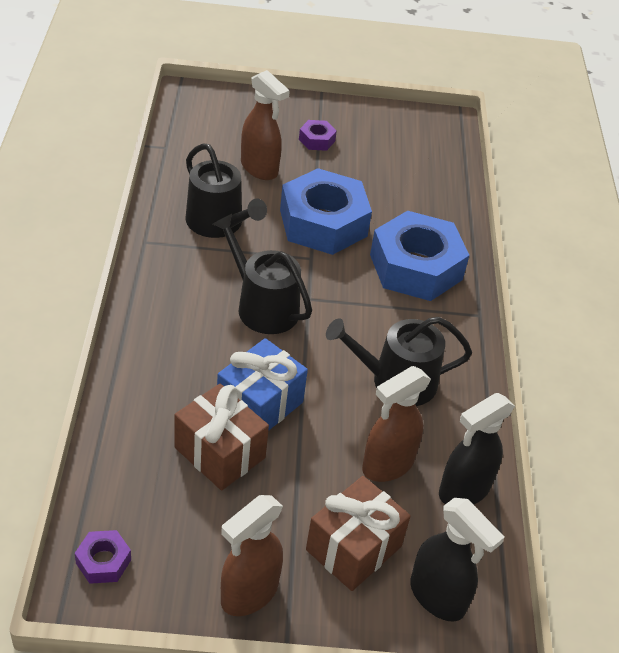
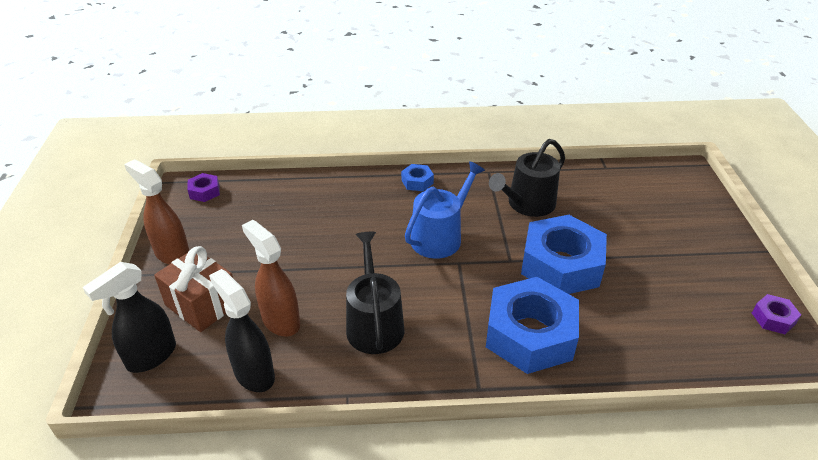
camera: 90 degrees right, 5 degrees down
(147, 310) = (417, 182): none -> blue nut
(219, 452) = (289, 229): brown gift -> none
(259, 169) = (612, 220): brown spray bottle -> none
(259, 405) = (335, 244): blue gift -> none
(262, 306) = (440, 237): black watering can -> blue watering can
(316, 140) = (682, 252): purple nut -> purple nut (773, 318)

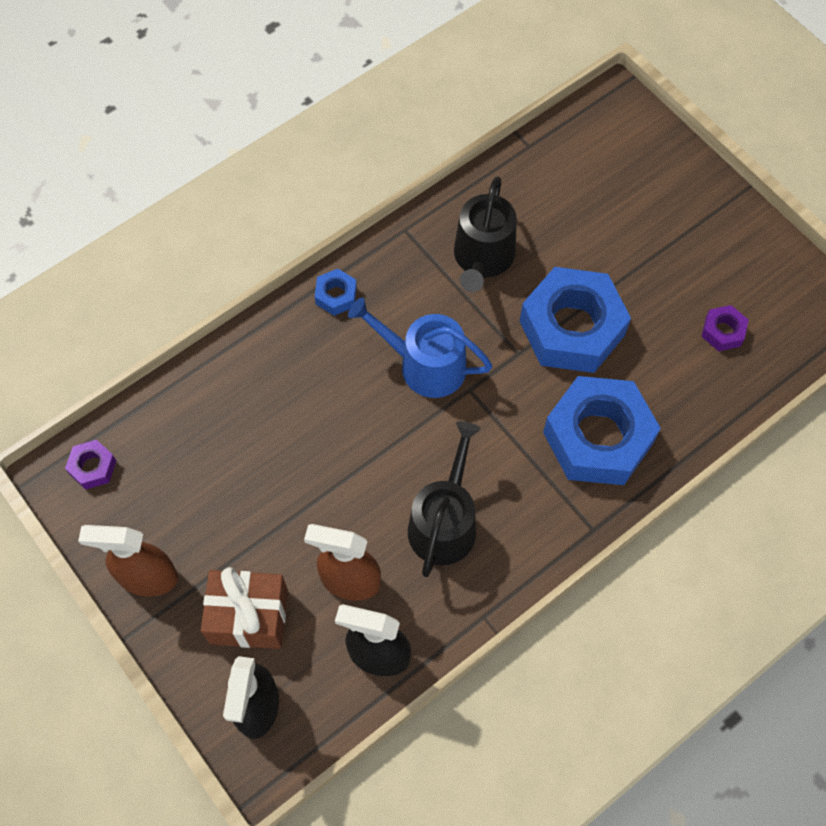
camera: 35 degrees left, 25 degrees up
(374, 323) = (444, 522): black watering can -> black watering can turned 60 degrees clockwise
(440, 237) = (424, 365): blue watering can -> blue watering can turned 75 degrees counterclockwise
(773, 318) = (794, 278): purple nut -> purple nut (722, 331)

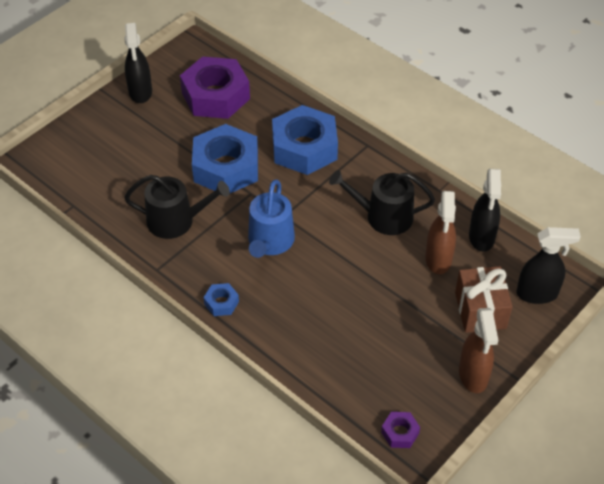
camera: 100 degrees left, 15 degrees down
(722, 331) = (215, 96): purple nut -> purple nut, size x2.33
(738, 235) = (140, 92): none -> black spray bottle

